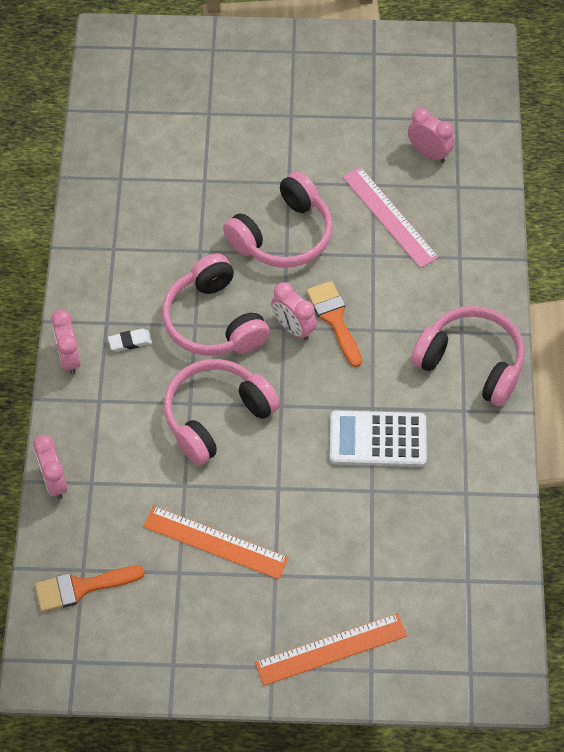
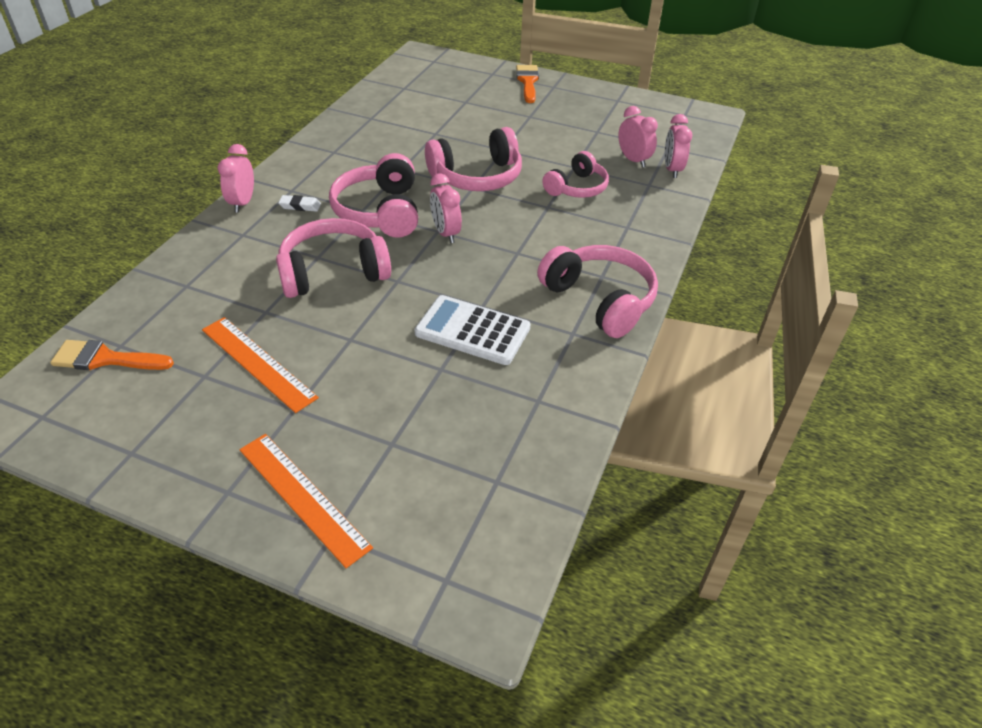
camera: 20 degrees right, 15 degrees down
(54, 482) = (156, 276): pink clock -> pink clock (672, 169)
(331, 649) = (303, 497): orange ruler -> orange ruler turned 45 degrees clockwise
(334, 319) = (486, 237): orange brush -> orange brush (528, 82)
(389, 217) = (577, 188): pink ruler -> pink headphones

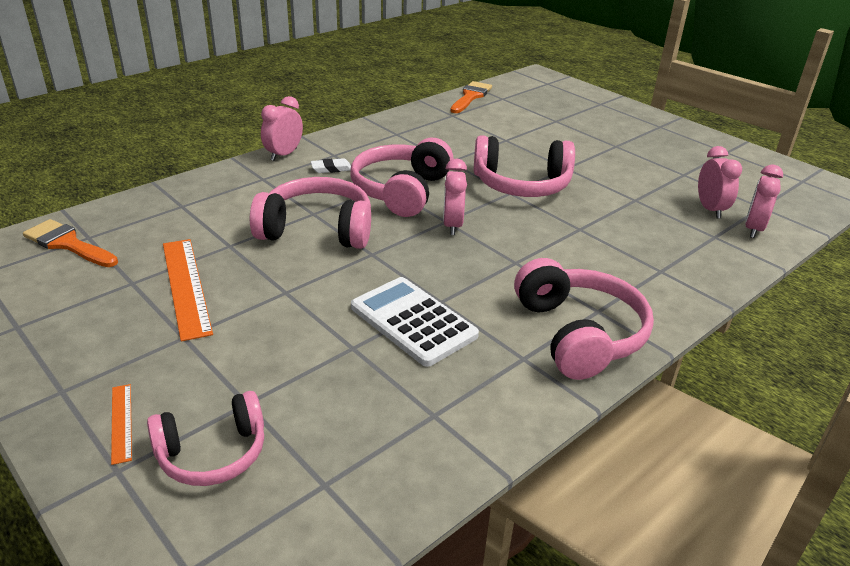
camera: 25 degrees right, 10 degrees down
(300, 206) = (331, 169): white eraser -> white eraser turned 45 degrees counterclockwise
(303, 497) = (121, 422): orange ruler -> orange ruler, size x0.50
(528, 82) = (634, 117): orange brush -> orange brush (470, 96)
(577, 188) = (625, 219): pink headphones -> pink headphones (213, 453)

